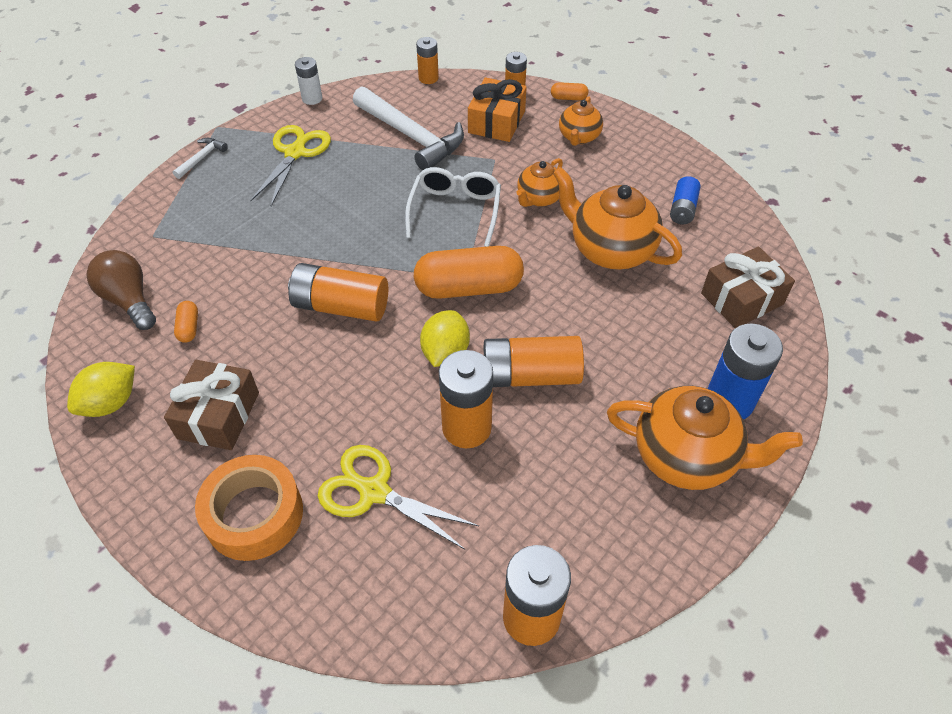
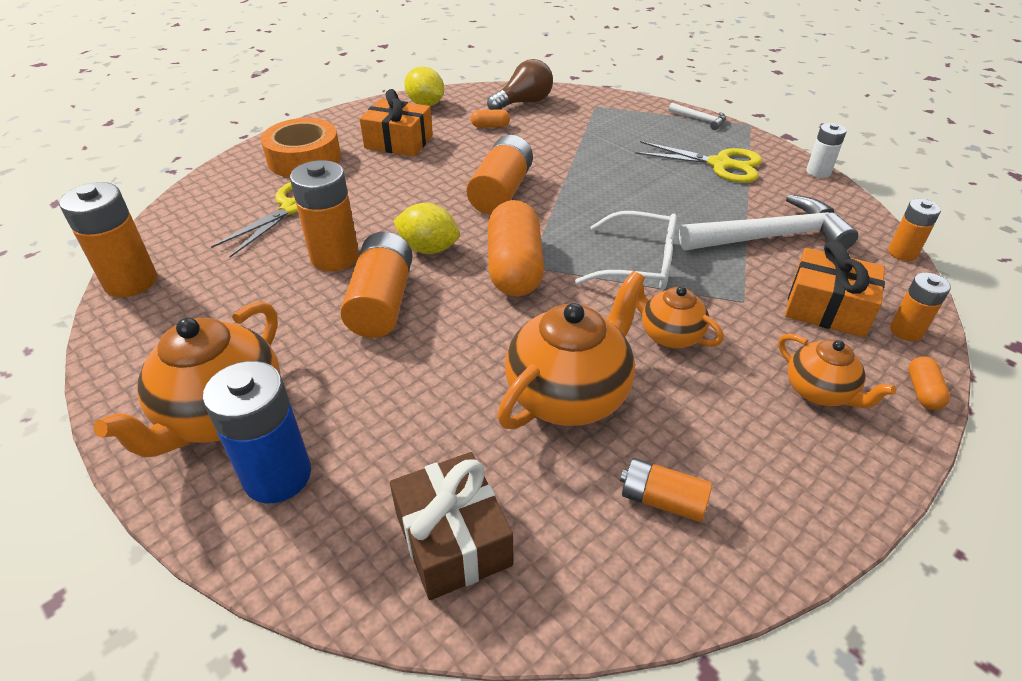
camera: 95 degrees right, 10 degrees down
(218, 415) = (399, 142): brown gift -> orange gift
(411, 136) = (771, 237): white hammer -> white hammer turned 150 degrees counterclockwise
(579, 137) = (819, 392): orange teapot -> orange teapot turned 150 degrees counterclockwise
(682, 209) = (662, 500): blue battery -> orange battery

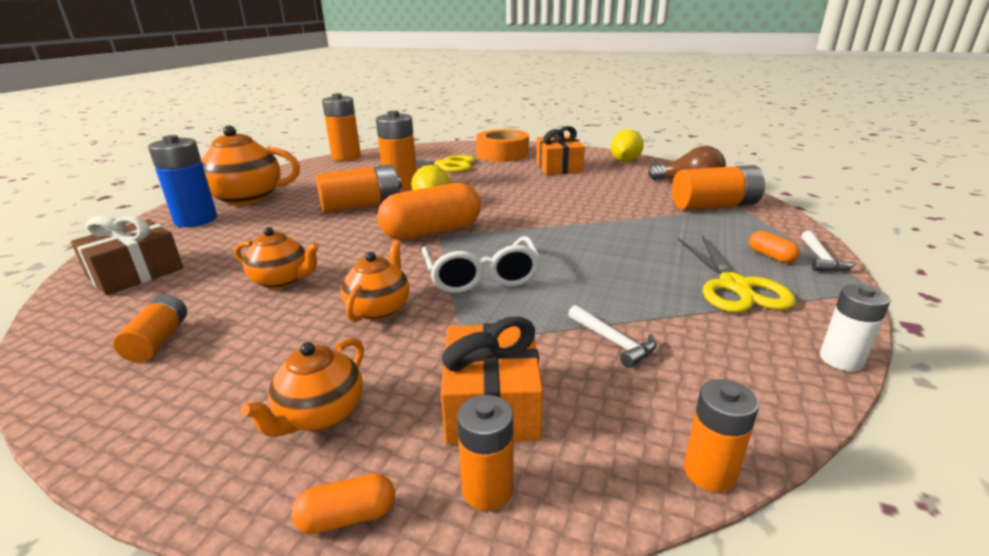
camera: 65 degrees right, 15 degrees down
(490, 126) = (628, 183): orange capsule -> orange capsule (770, 256)
(501, 192) = (533, 207): orange battery -> orange battery (714, 205)
(569, 394) = (282, 281): orange teapot -> orange teapot, size x0.57
(771, 237) = (613, 342): white hammer -> white hammer, size x0.45

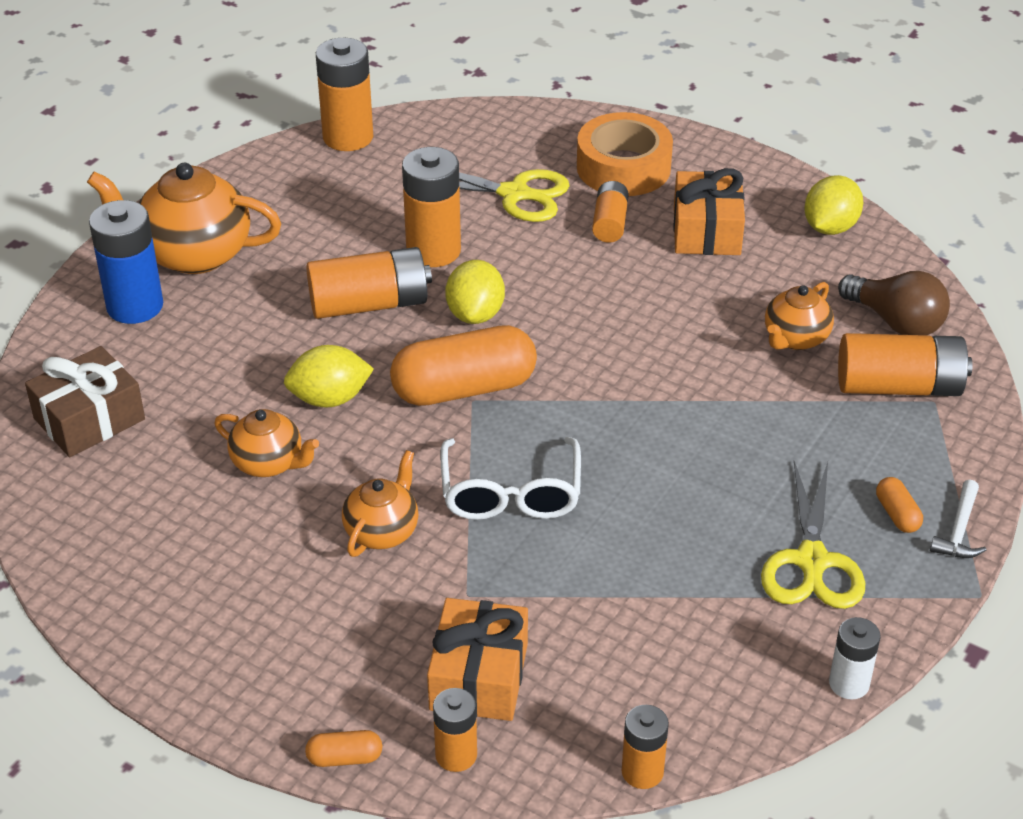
camera: 10 degrees right, 15 degrees up
(158, 341) = (149, 542): orange battery -> orange battery (610, 223)
(320, 415) = (321, 662): orange teapot -> orange teapot (795, 338)
(334, 245) = (329, 399): none -> yellow lemon
(613, 342) = (626, 622): white hammer -> none

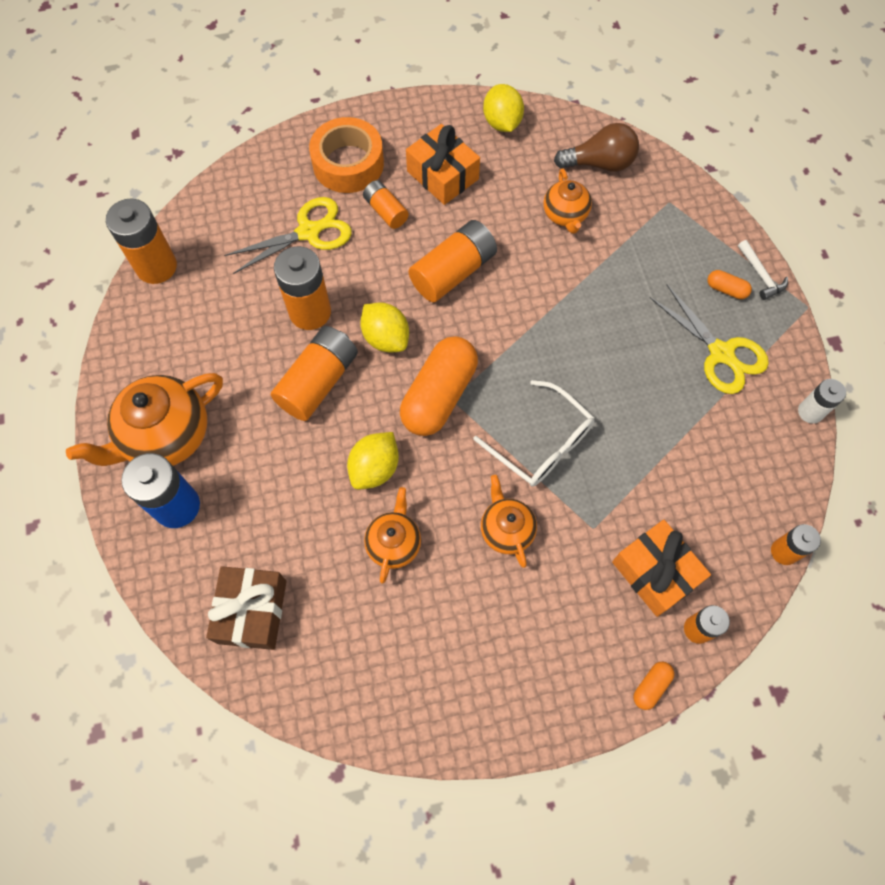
camera: 45 degrees left, 25 degrees up
(269, 463) = (394, 543): orange teapot -> orange teapot turned 60 degrees counterclockwise
(899, 386) = (644, 206): orange battery -> orange battery (453, 272)

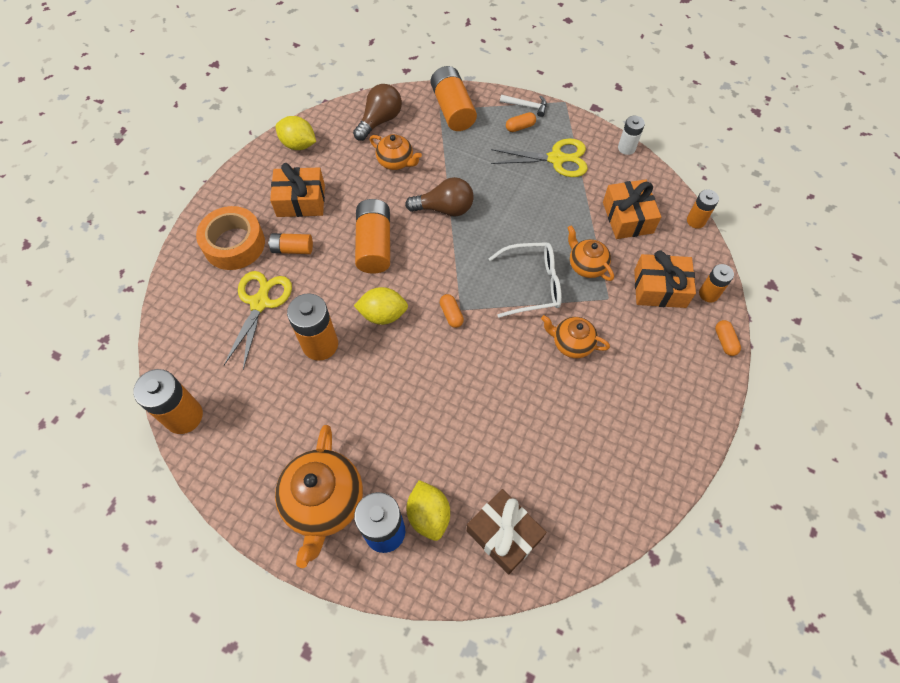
camera: 50 degrees left, 5 degrees down
(318, 382) = (376, 376): orange battery -> orange battery (453, 109)
(375, 468) = (468, 386): yellow lemon -> yellow lemon (429, 515)
(394, 543) = (528, 412): orange teapot -> orange teapot (586, 265)
(439, 395) = (451, 314): orange capsule -> orange capsule, size x0.43
(553, 298) = (444, 208): none -> brown light bulb
(716, 477) = (627, 217): none -> orange gift

